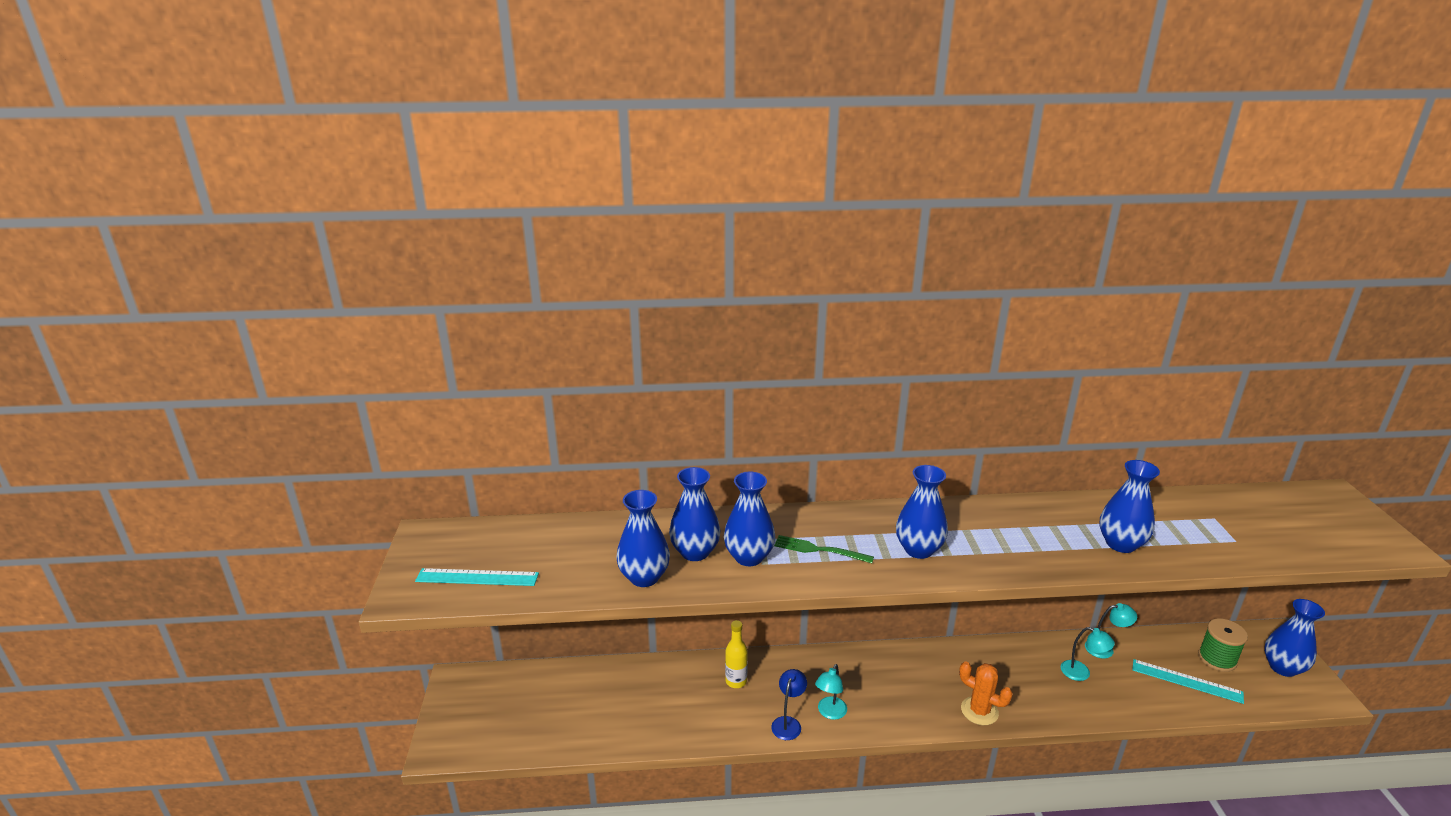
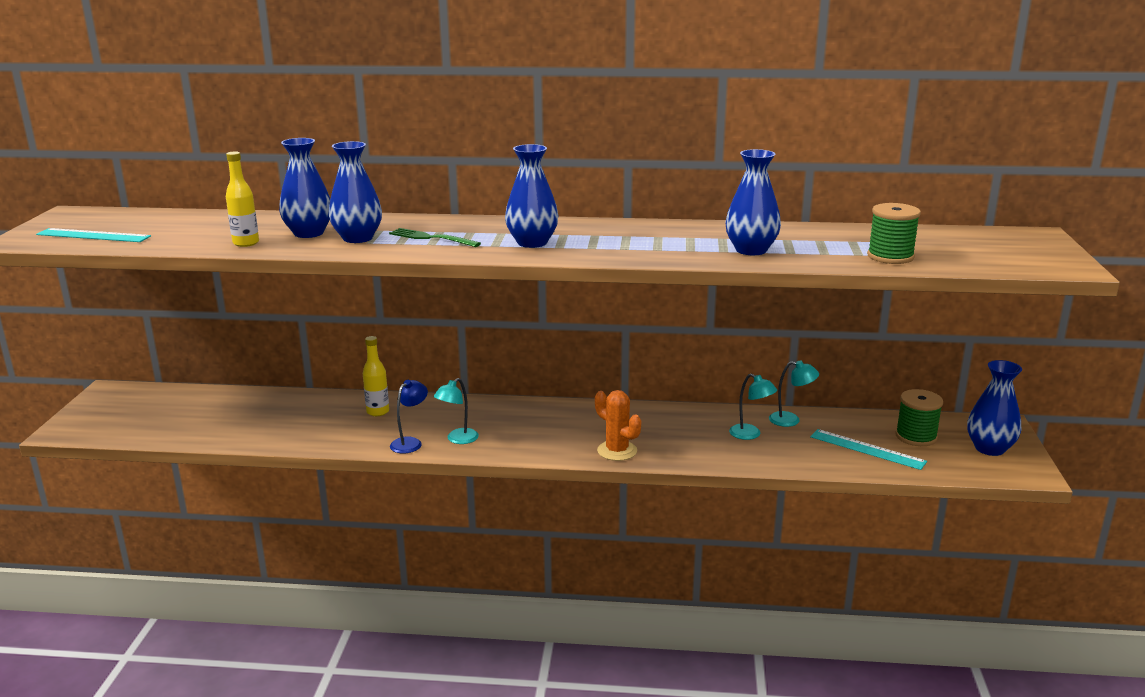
camera: 10 degrees right, 5 degrees down
(644, 577) = (246, 243): blue vase -> yellow bottle
(1244, 543) = (890, 256): none -> green spool

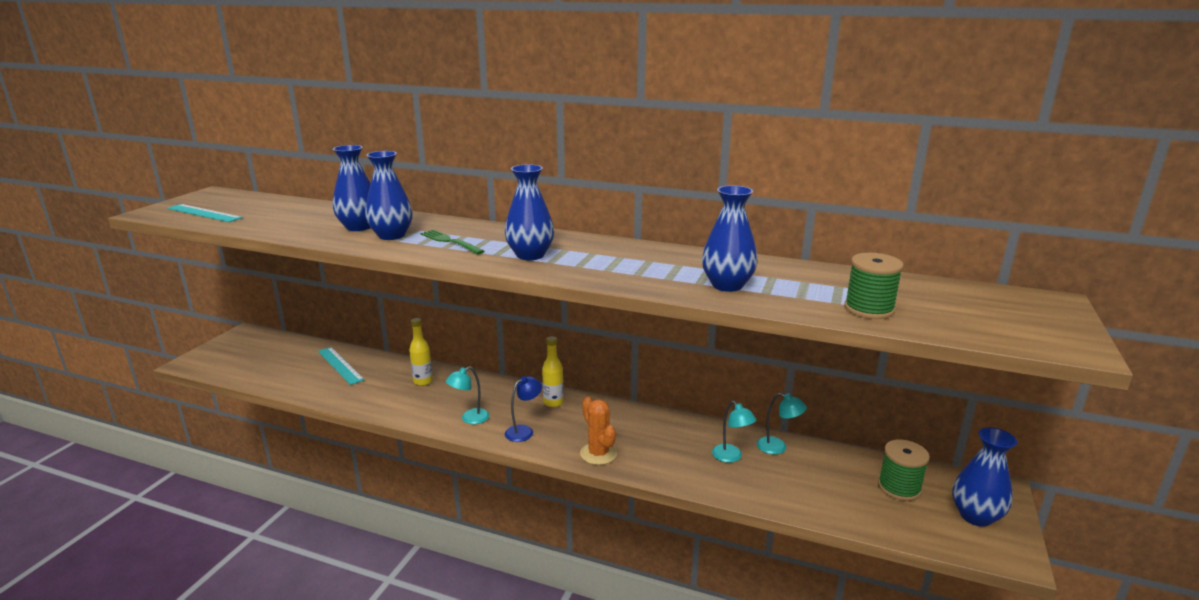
camera: 15 degrees right, 0 degrees up
(246, 243) = (302, 231): yellow bottle -> yellow bottle (553, 402)
(410, 442) = (430, 415): blue lamp -> blue lamp (524, 431)
(867, 449) = (841, 493): turquoise ruler -> turquoise ruler (340, 365)

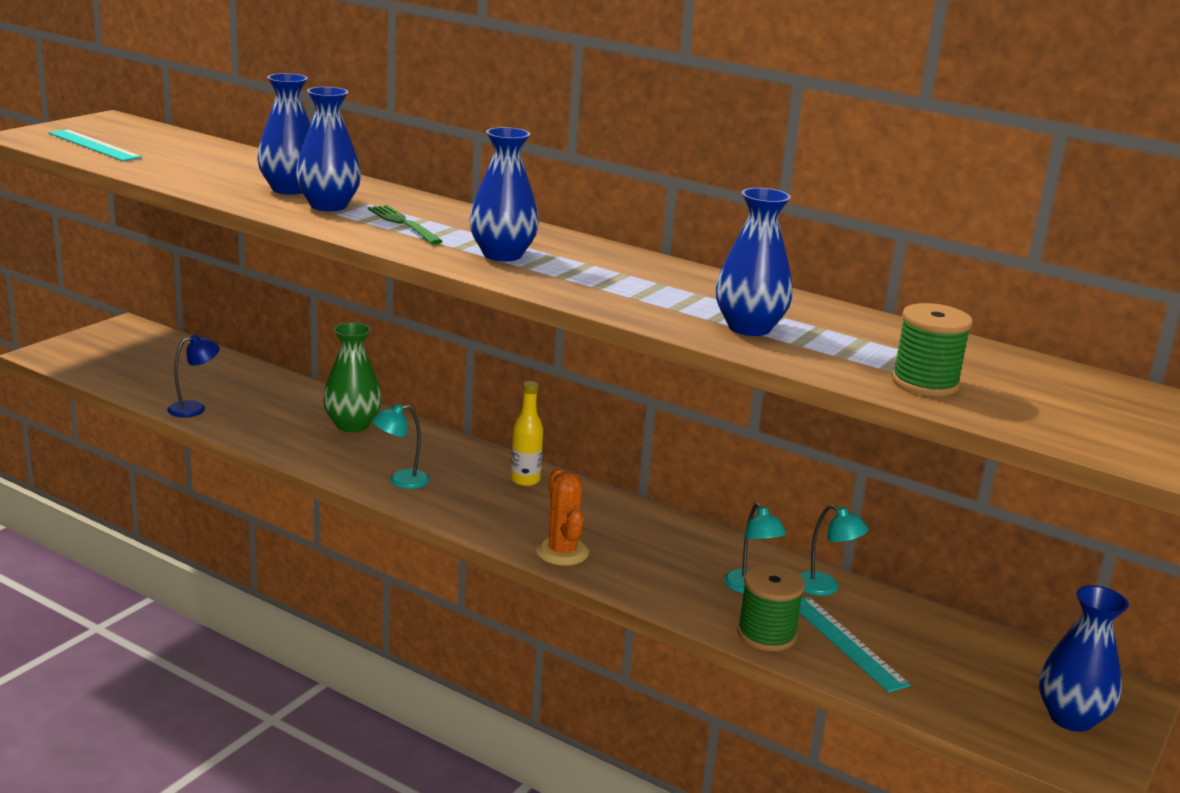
camera: 10 degrees right, 0 degrees up
(340, 365) = (245, 387): turquoise ruler -> turquoise ruler (846, 642)
(423, 381) = (352, 425): yellow bottle -> green vase
(524, 431) = (470, 508): blue lamp -> blue lamp (194, 408)
(899, 488) = (977, 665): green spool -> green spool (766, 634)

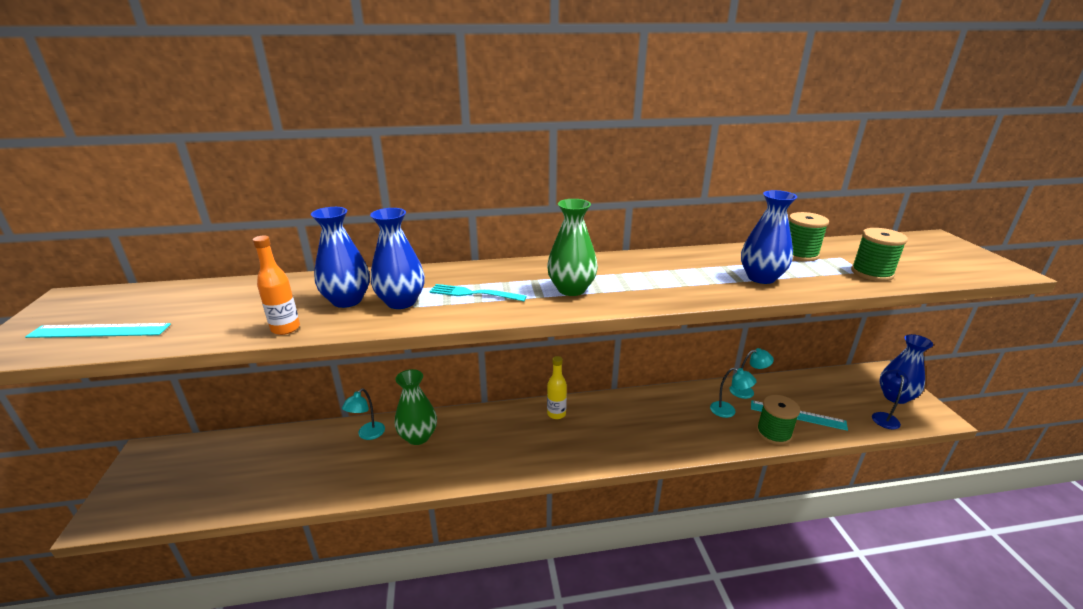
camera: 40 degrees left, 5 degrees up
(194, 408) = (297, 491): blue lamp -> blue lamp (884, 417)
(207, 188) = (285, 328): none -> orange bottle
(401, 481) = (502, 458): turquoise lamp -> turquoise lamp (368, 435)
(402, 223) = (473, 293): green fork -> turquoise fork
(502, 255) = (571, 289): blue vase -> green vase
(562, 552) = (640, 448): orange cactus -> none
(885, 336) = (799, 254): none -> green spool

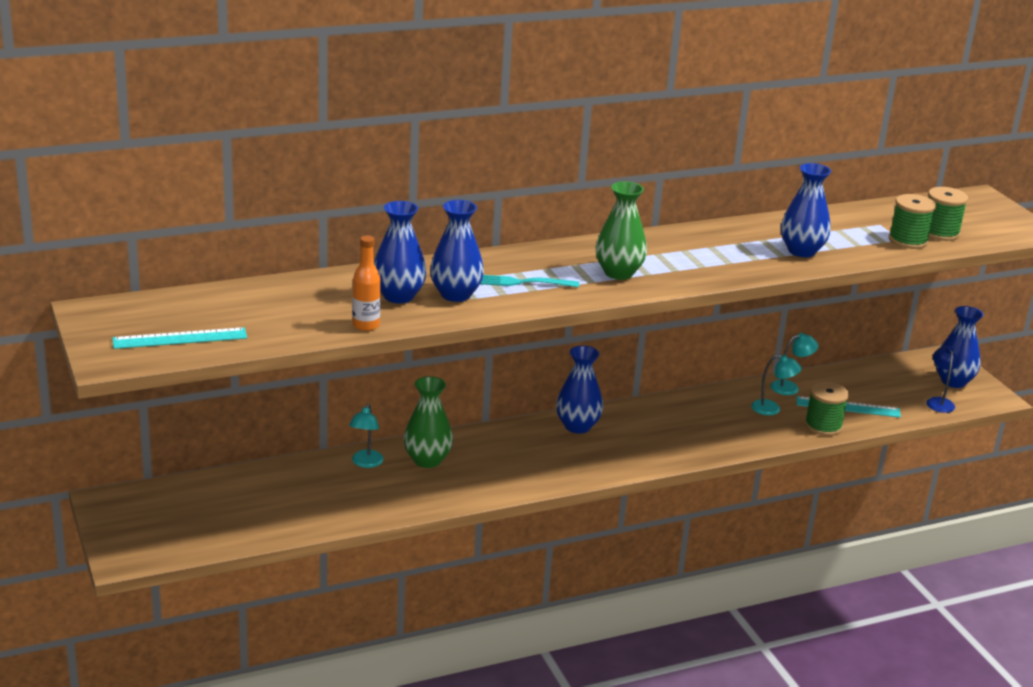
camera: 15 degrees left, 0 degrees up
(556, 414) = (577, 426): yellow bottle -> blue vase
(799, 254) = (838, 223): green spool -> green spool (940, 233)

